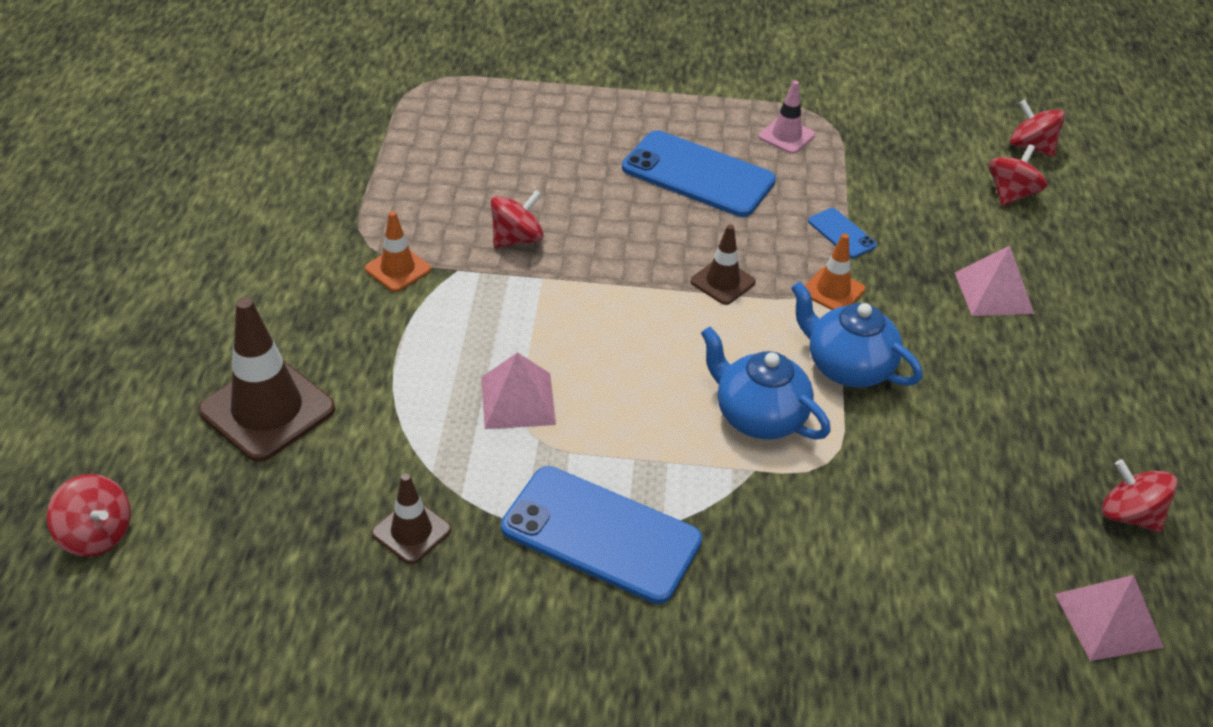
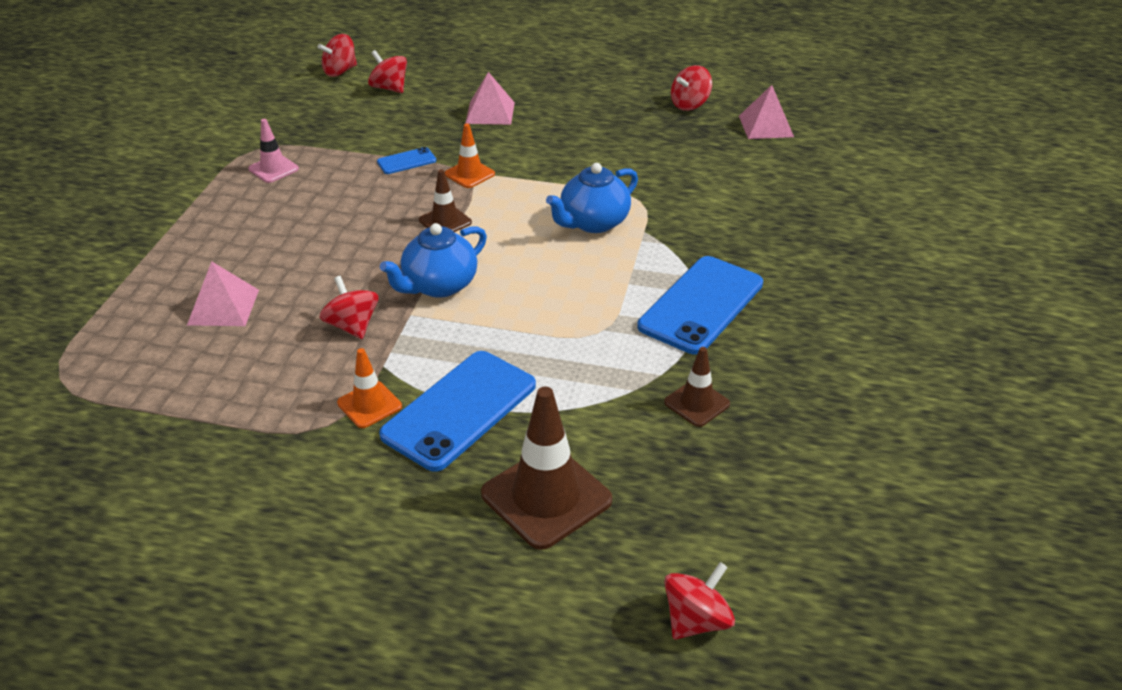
camera: 80 degrees left, 5 degrees down
(518, 400) = (558, 337): pink pyramid -> pink pyramid (223, 307)
(698, 175) = (305, 218): blue phone -> blue phone (459, 410)
(847, 367) = (550, 179): blue teapot -> blue teapot (439, 285)

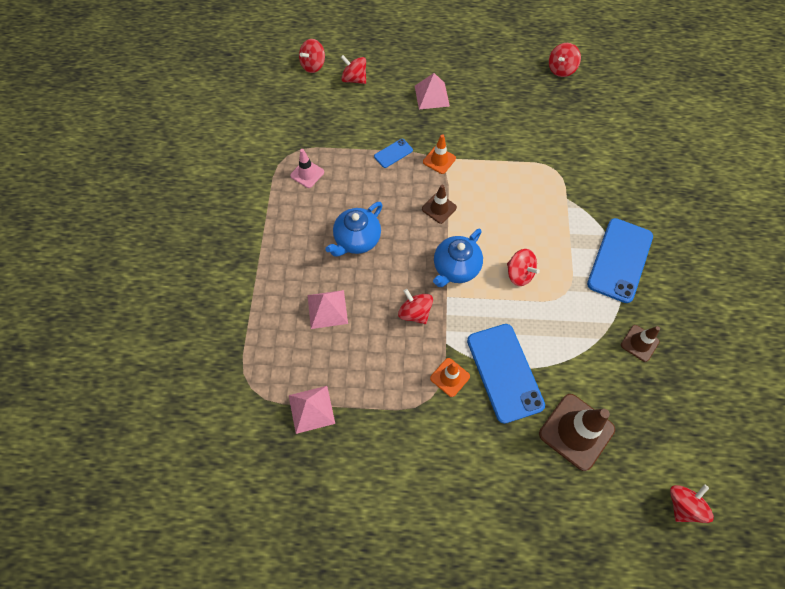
camera: 10 degrees left, 25 degrees up
(459, 410) = (504, 372): blue phone -> blue phone turned 45 degrees counterclockwise
(534, 302) = (519, 274): none -> red spinning top
(593, 223) = (533, 195): blue teapot -> blue teapot (357, 240)
(766, 126) = (615, 85): pink pyramid -> pink pyramid (311, 409)

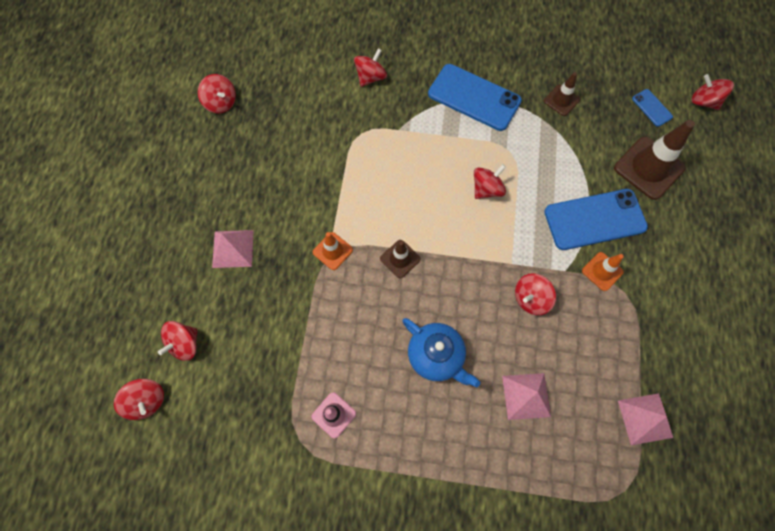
camera: 85 degrees left, 5 degrees up
(393, 153) = (315, 303): blue phone -> blue phone (652, 108)
(455, 268) = (478, 250): blue teapot -> none
(618, 172) = (370, 77): none -> red spinning top

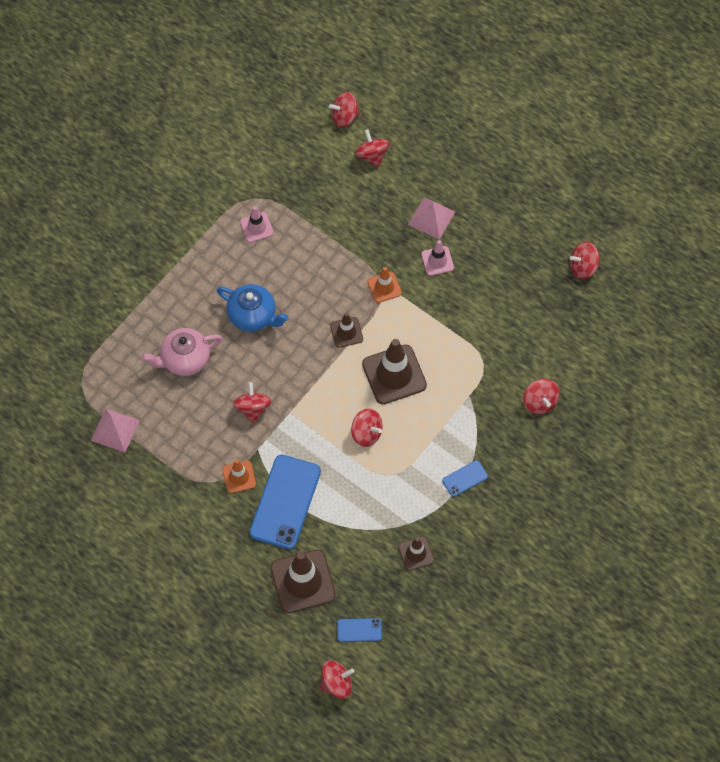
camera: 120 degrees right, 5 degrees down
(278, 219) = (437, 261): none -> pink traffic cone
(416, 196) = (394, 374): none -> brown traffic cone
(436, 356) = (253, 316): blue teapot -> blue teapot turned 135 degrees counterclockwise
(474, 97) = (465, 478): blue phone -> blue phone, size x0.46
(486, 189) = (366, 433): red spinning top -> red spinning top turned 45 degrees counterclockwise
(526, 396) = (184, 359): pink pyramid -> pink teapot

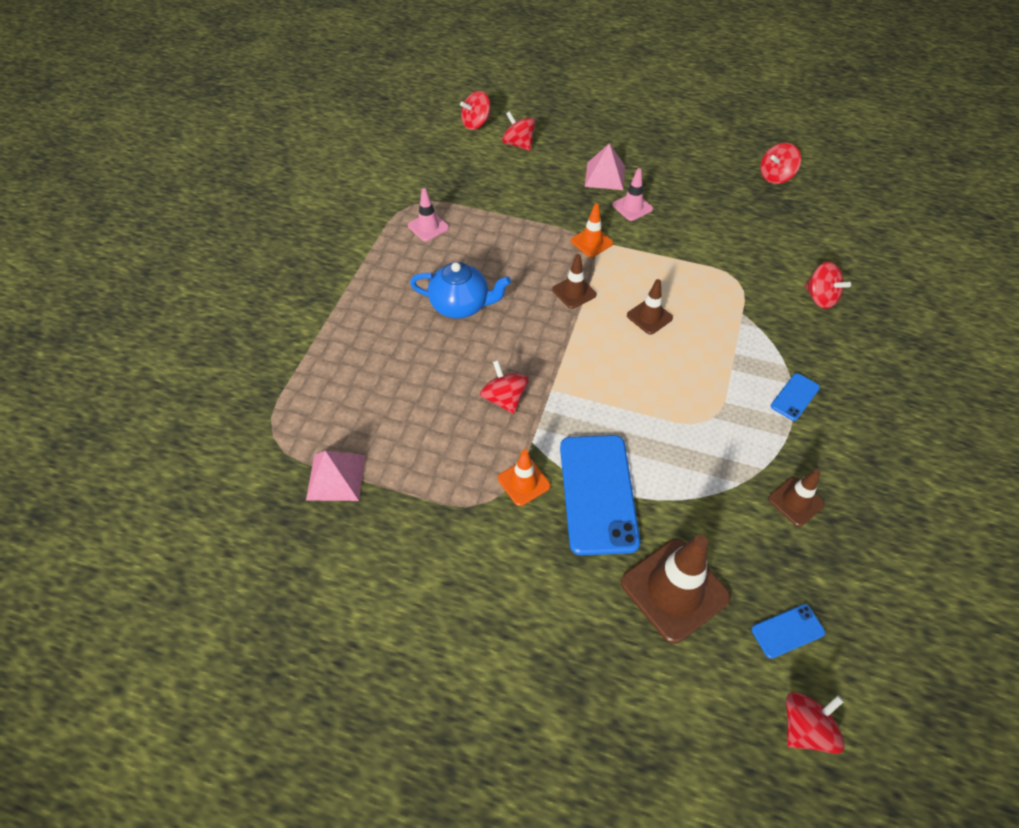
camera: 20 degrees left, 10 degrees down
(184, 359) = (398, 371): pink teapot -> none
(366, 433) = (653, 384): red spinning top -> none
(394, 374) = (649, 317): brown traffic cone -> brown traffic cone, size x0.54

